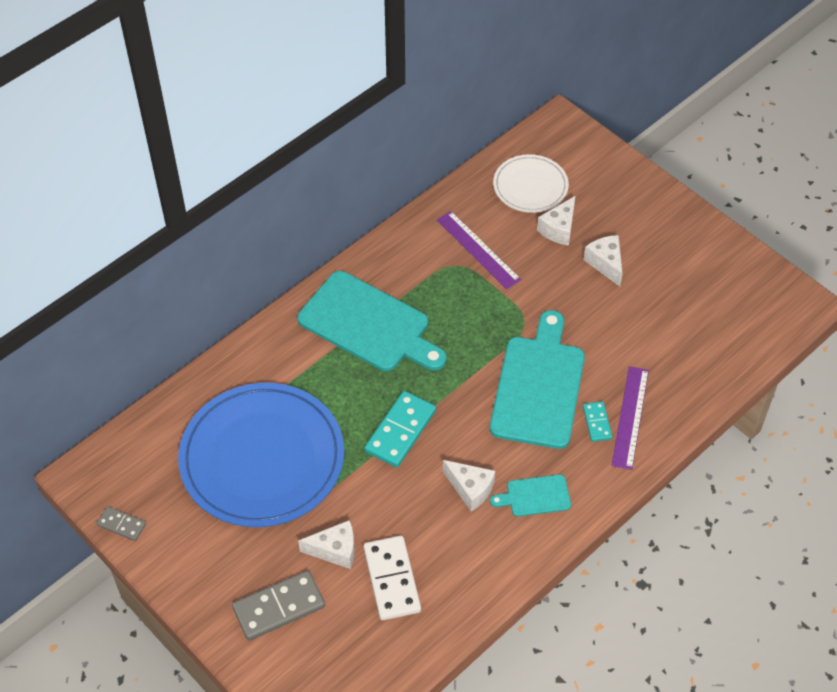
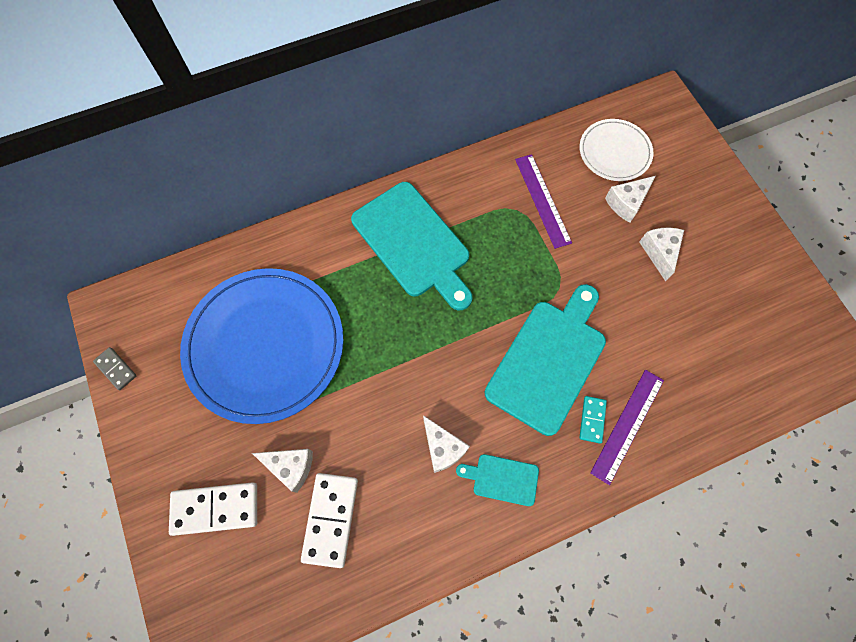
camera: 20 degrees right, 15 degrees up
(279, 607) = (215, 509): grey domino -> white domino
(400, 431) = (400, 362): turquoise domino -> none

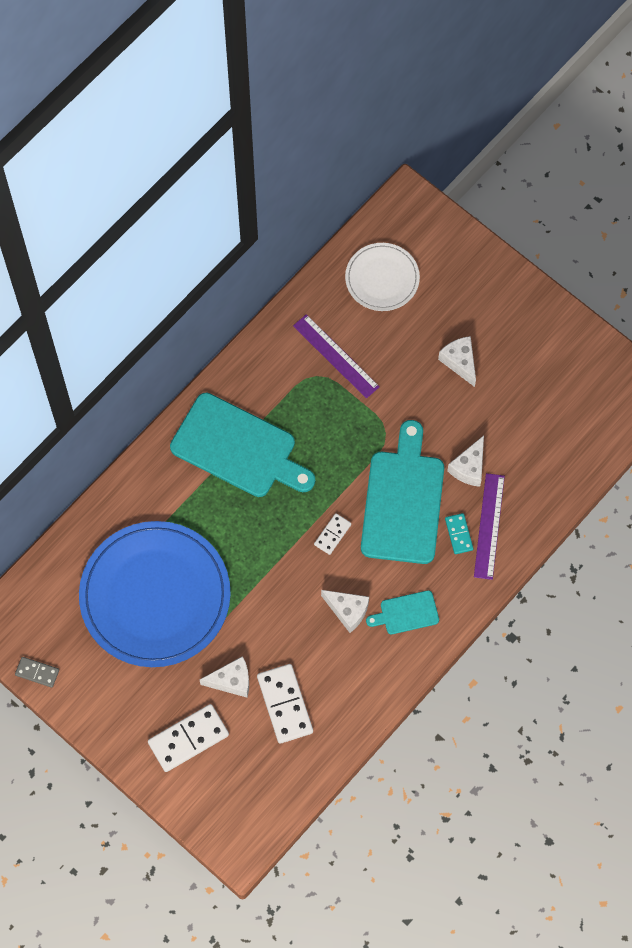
camera: 25 degrees left, 0 degrees up
(463, 362) = (332, 534): none -> white domino
(626, 203) = (413, 326): white cheese -> white cheese (469, 467)

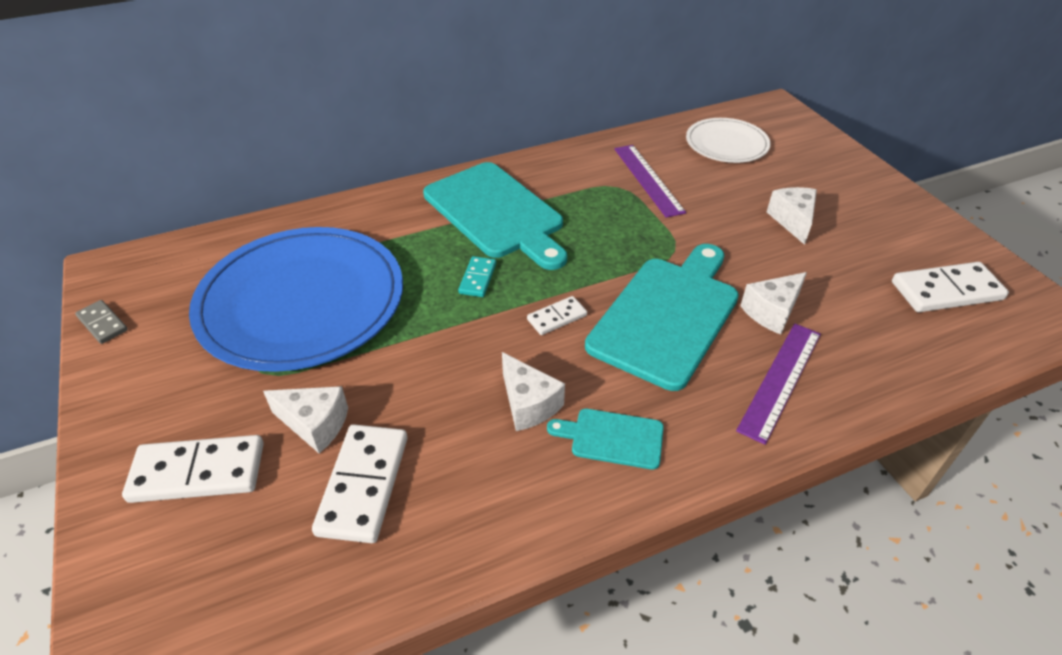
camera: 25 degrees right, 25 degrees down
(459, 534) = (731, 374): turquoise domino -> turquoise domino (478, 278)
(578, 397) = (946, 291): none -> white domino

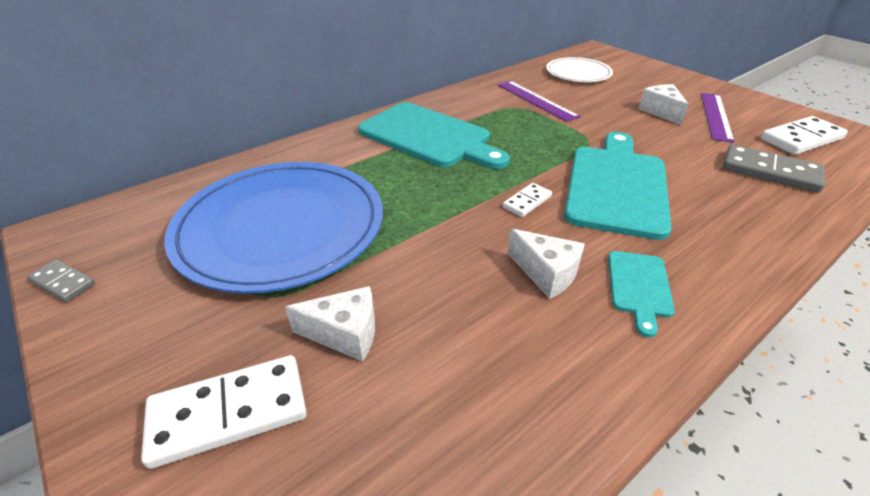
camera: 15 degrees left, 5 degrees down
(363, 485) = (426, 382): white domino -> none
(478, 278) = (440, 184): turquoise domino -> none
(612, 438) = (639, 287): turquoise cutting board -> turquoise cutting board turned 75 degrees counterclockwise
(772, 312) = (693, 170): white cheese -> none
(780, 380) = (738, 216): purple ruler -> purple ruler (715, 116)
(865, 330) = (770, 172): none -> grey domino

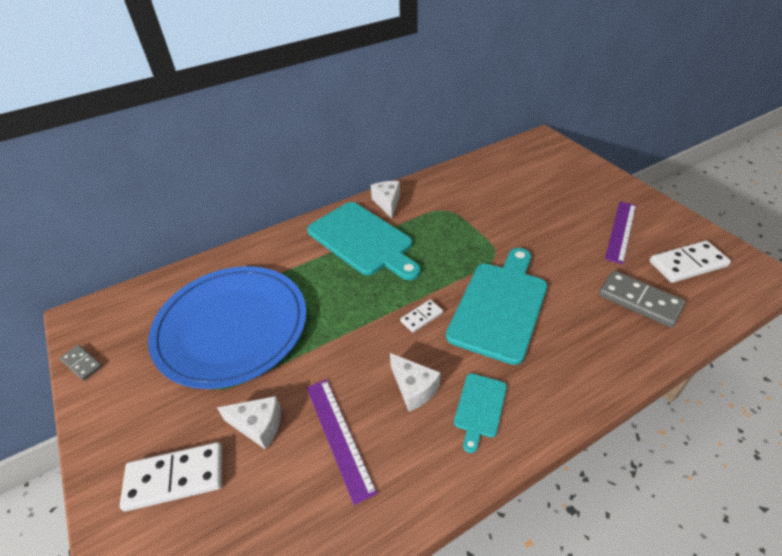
camera: 10 degrees right, 5 degrees up
(536, 100) = (465, 202): purple ruler -> purple ruler (338, 436)
(578, 73) = (515, 169): white plate -> none
(661, 112) = (572, 223): white cheese -> white cheese (387, 203)

